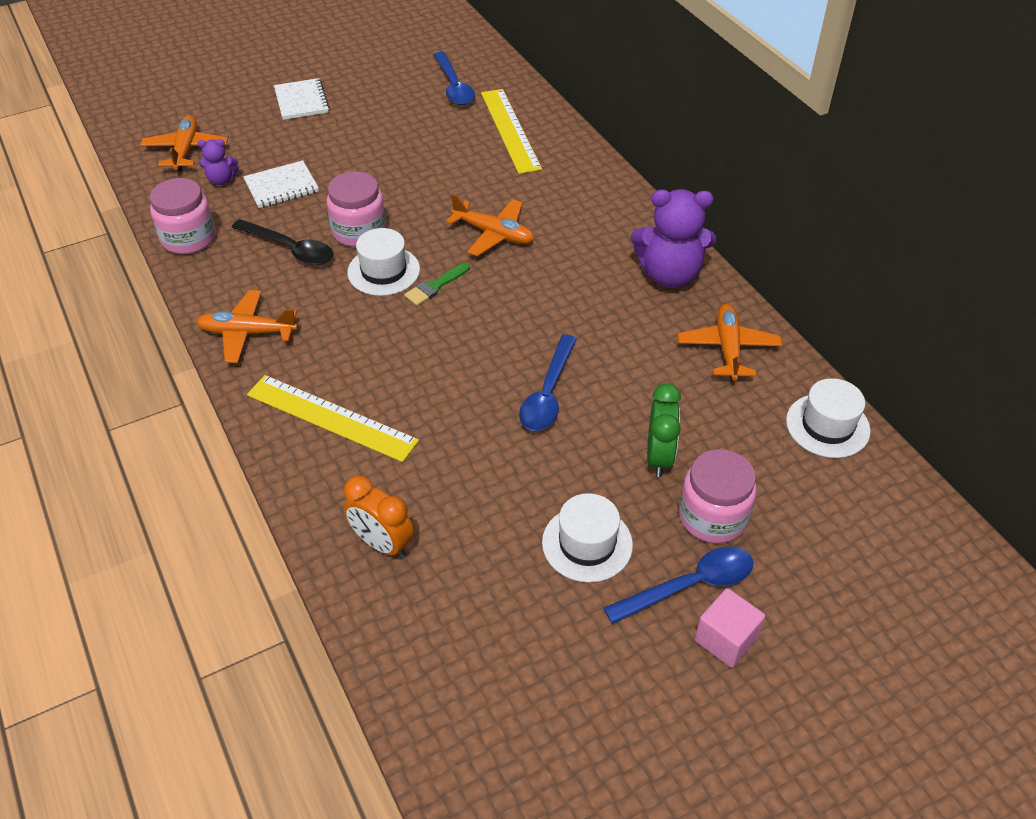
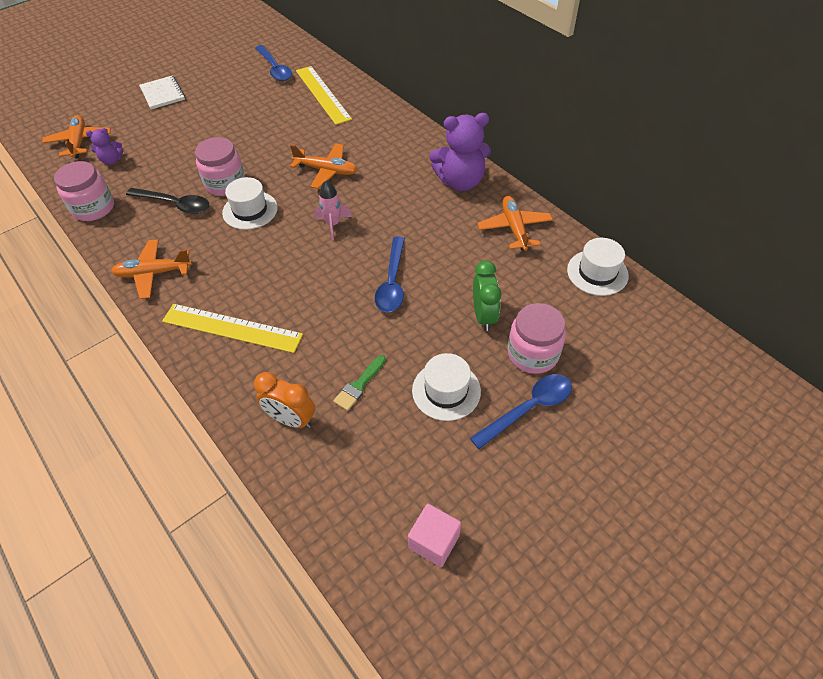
camera: 10 degrees left, 5 degrees up
(281, 186) = (159, 159): white notebook -> none
(435, 286) = (291, 216): green brush -> green brush (359, 385)
(487, 306) = (333, 224): none -> pink rocket
(725, 639) = (564, 444): pink cube -> pink cube (434, 541)

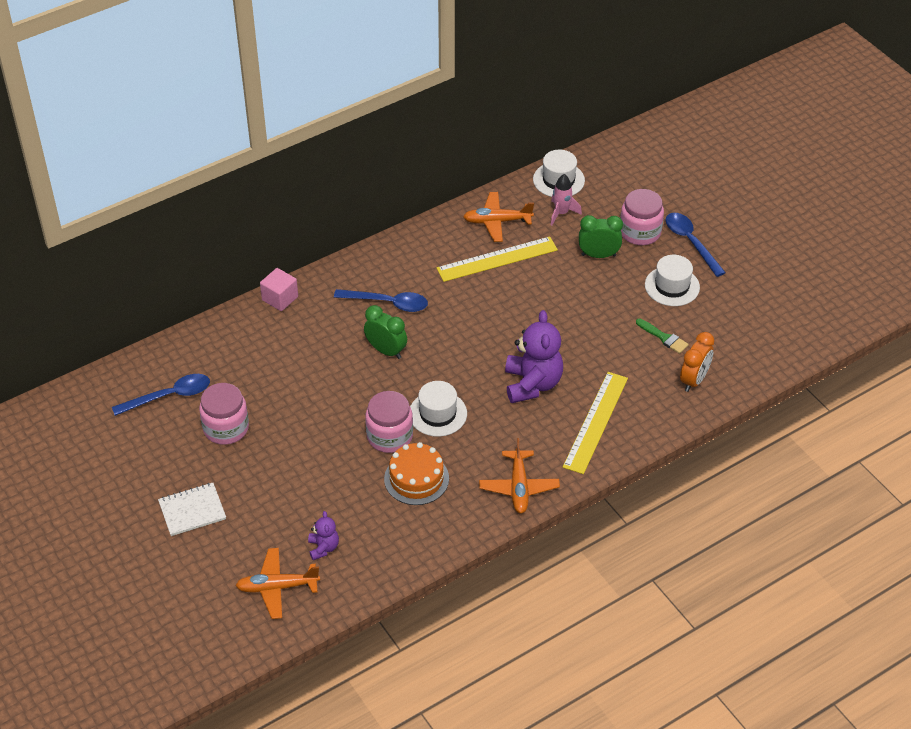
camera: 85 degrees left, 5 degrees down
(93, 208) = (408, 553): pink jar -> pink jar (226, 428)
(175, 204) = (416, 478): black spoon -> orange cake
(323, 94) = (241, 350): yellow ruler -> yellow ruler (497, 259)
(326, 171) = (386, 351): orange plane -> green clock
(333, 224) = (470, 348): pink rocket -> pink rocket (561, 213)
(392, 282) = (553, 310): blue spoon -> blue spoon (388, 303)
(434, 541) = (794, 305): pink cube -> pink cube (280, 298)
(460, 181) = (424, 249): purple teddy bear -> purple teddy bear (532, 384)

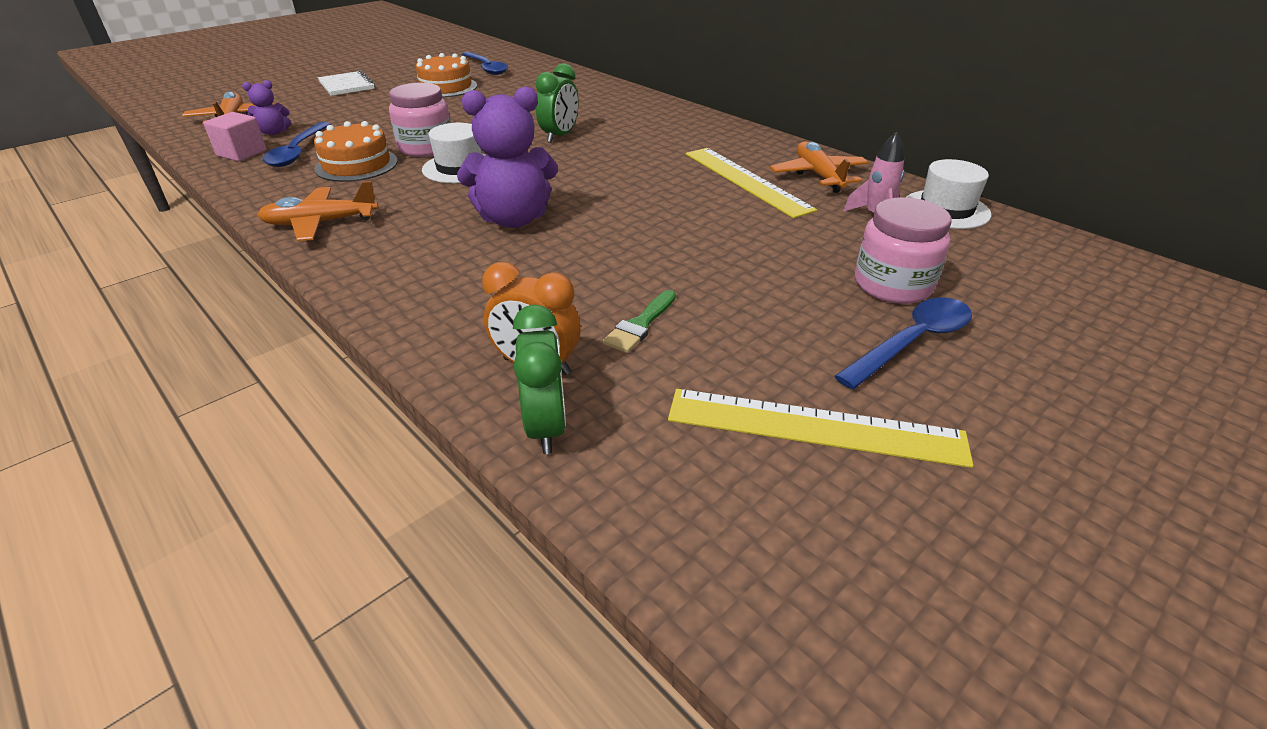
camera: 80 degrees right, 10 degrees down
(226, 428) = (446, 87): pink jar -> orange cake
(280, 298) = (622, 90): pink cube -> pink cube (241, 153)
(388, 303) = (635, 131): blue spoon -> blue spoon (298, 152)
(595, 422) = (436, 271): yellow ruler -> yellow ruler (814, 427)
(598, 255) = (806, 251): green clock -> green clock (545, 427)
(672, 286) = (777, 326): white hat -> none

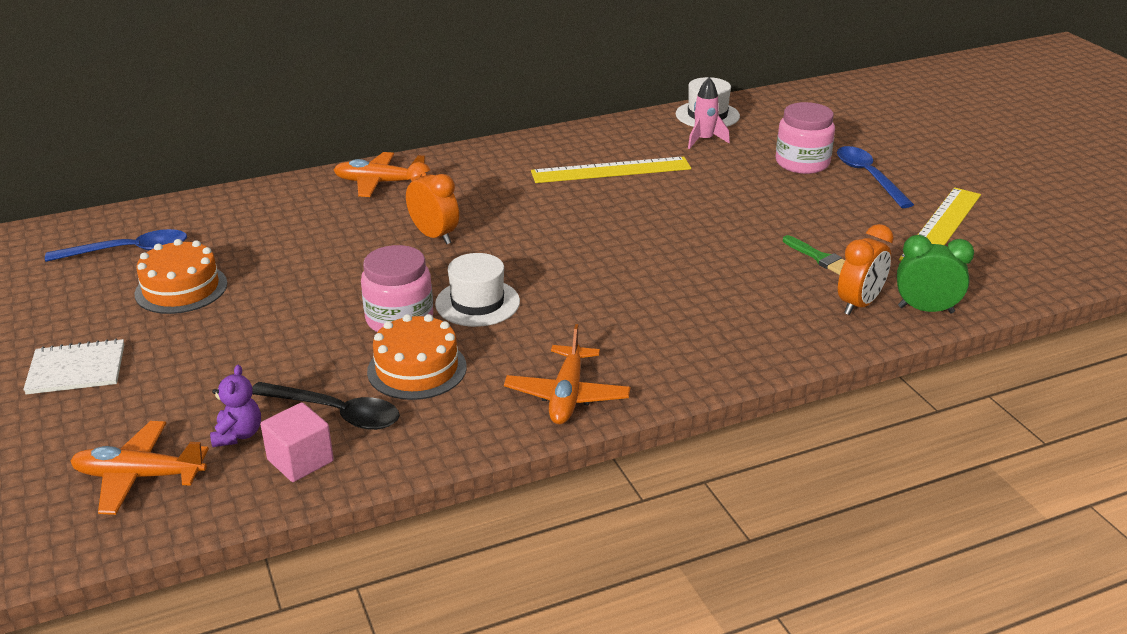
camera: 70 degrees left, 5 degrees down
(298, 152) = (335, 413): blue spoon -> black spoon
(514, 219) = (622, 286): purple teddy bear -> none
(559, 136) = (434, 236): green clock -> orange clock
(818, 175) = (621, 141): orange plane -> orange plane (379, 183)

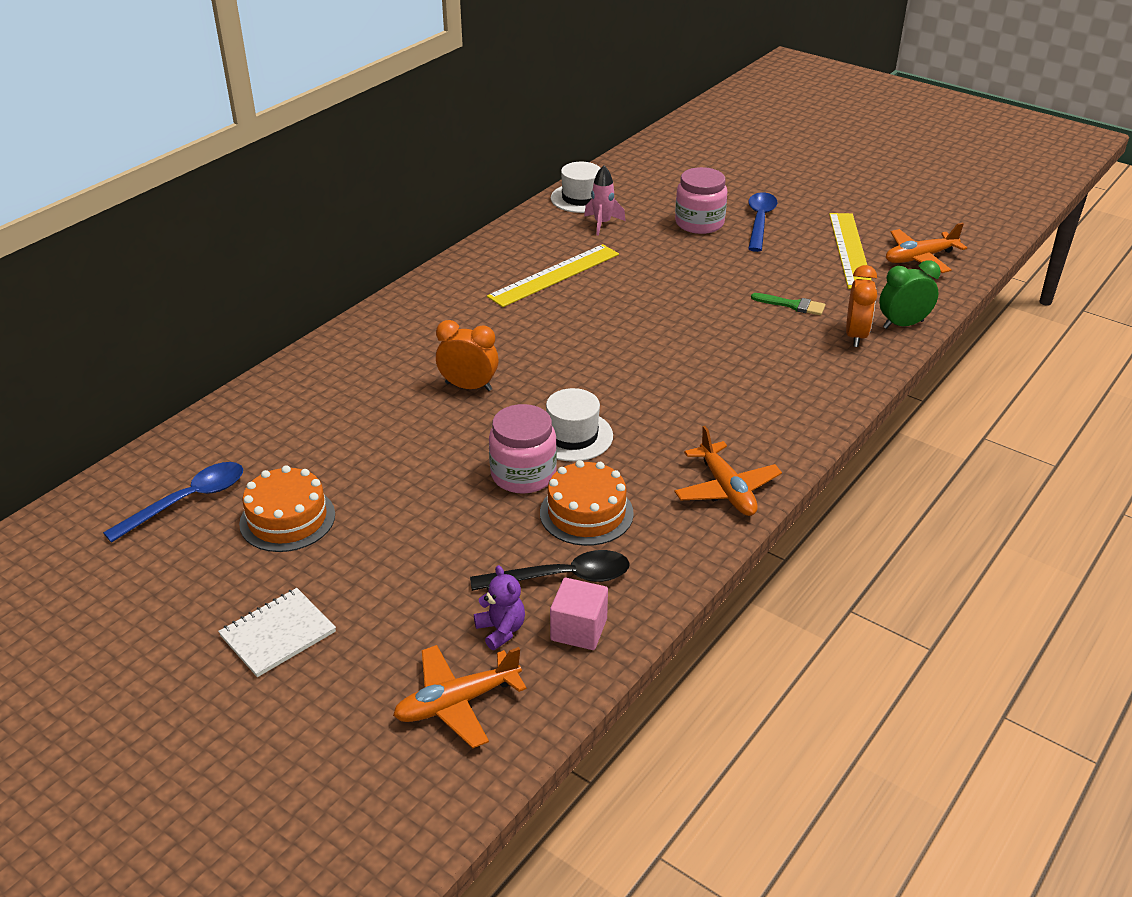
camera: 30 degrees left, 5 degrees up
(379, 183) = (360, 350): orange plane -> orange plane (919, 258)
(868, 177) = (760, 221): blue spoon -> blue spoon turned 60 degrees clockwise

